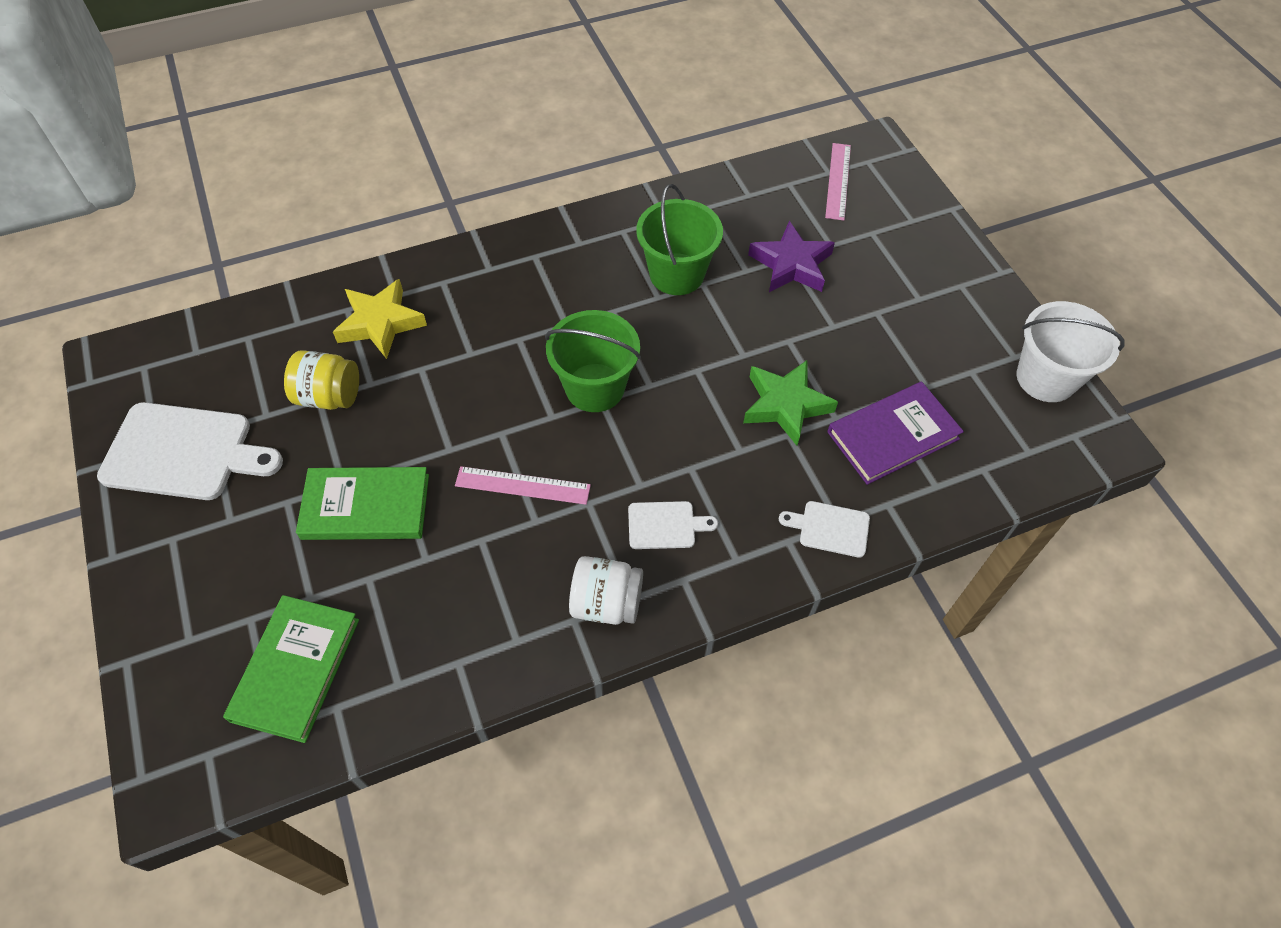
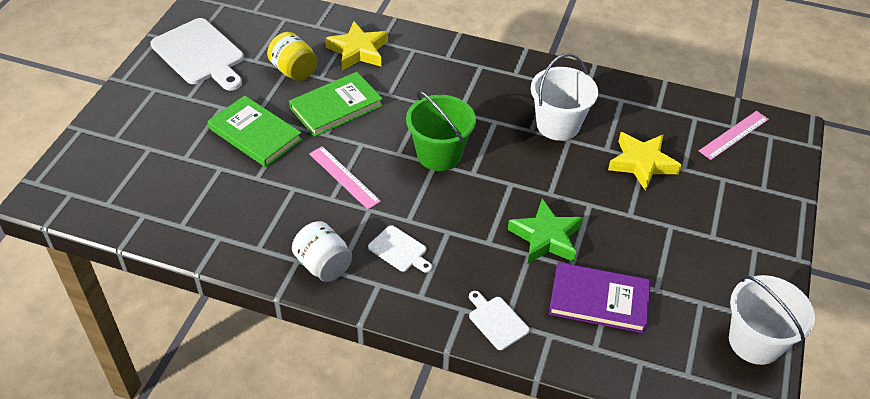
camera: 40 degrees right, 10 degrees down
(296, 669) = (144, 185): green book -> green book (336, 107)
(676, 274) = (558, 125): green bucket -> white bucket
(791, 264) = (642, 163): purple star -> yellow star

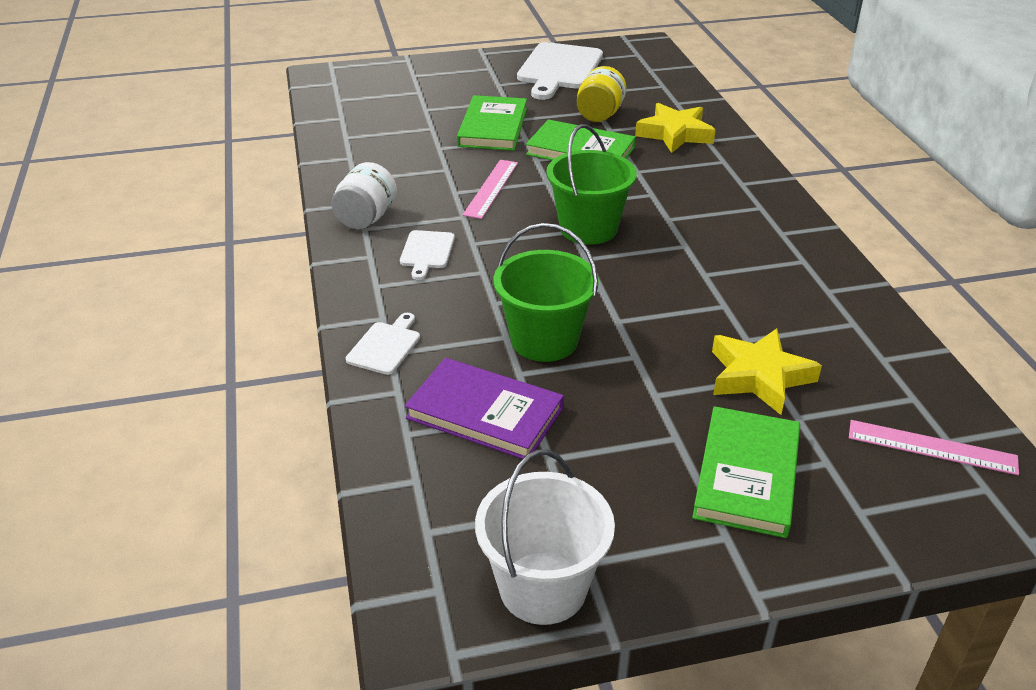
camera: 60 degrees right, 10 degrees down
(546, 237) = (544, 340): green star -> green bucket
(558, 125) = (739, 289): white bucket -> none
(599, 300) = (485, 413): purple book -> purple book turned 45 degrees counterclockwise
(716, 214) = (747, 475): none -> green book

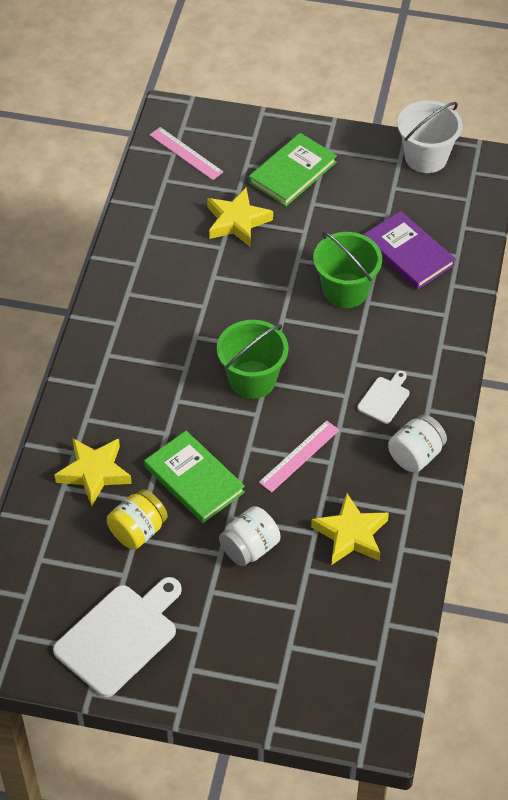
camera: 155 degrees left, 15 degrees up
(385, 346) = (447, 321): white cutting board -> none
(404, 154) = (351, 534): none -> yellow star
(493, 127) = (250, 548): green book -> white jar

